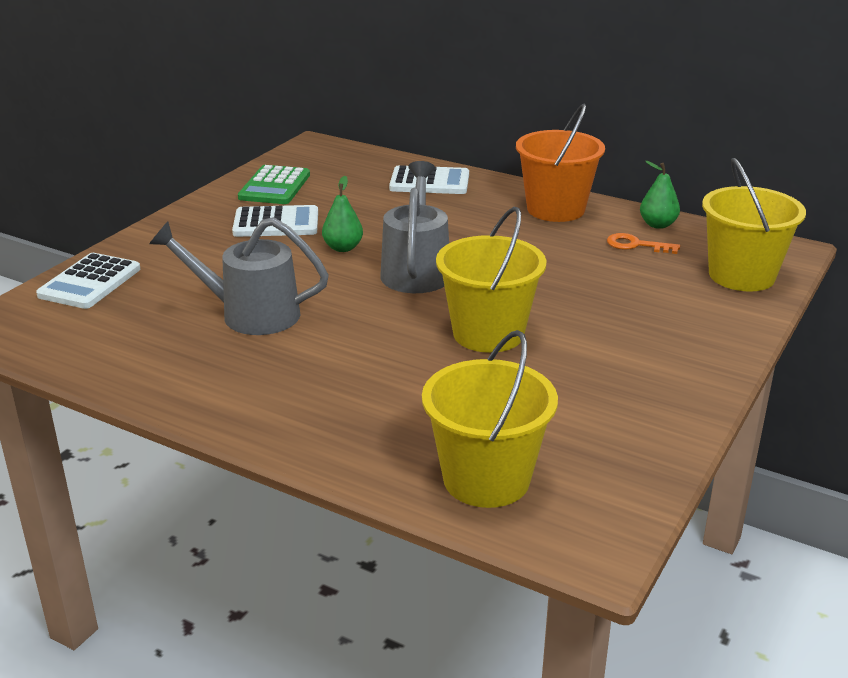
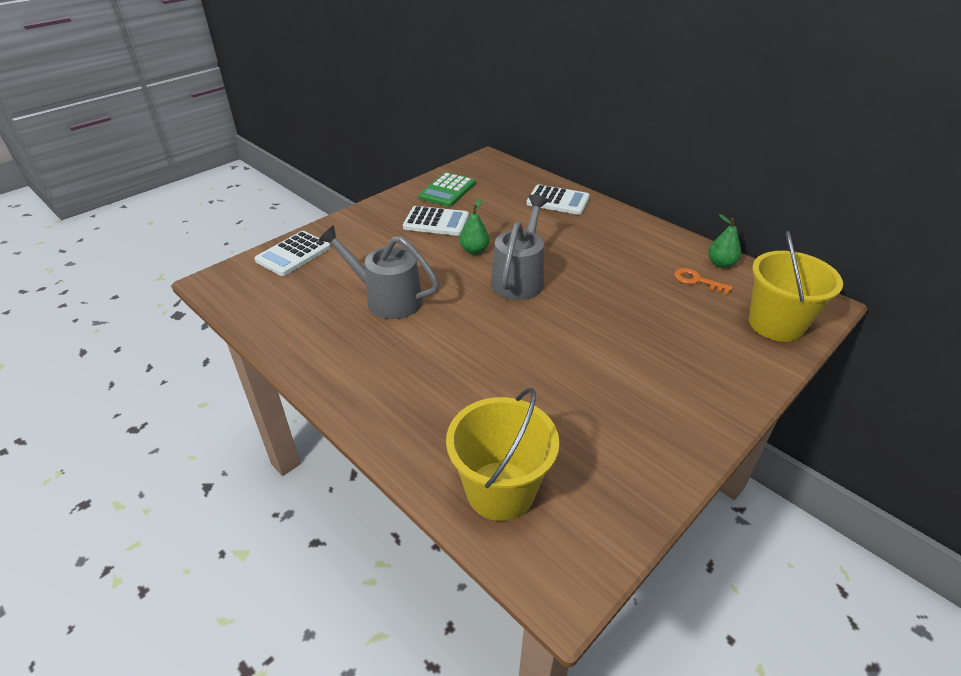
camera: 15 degrees right, 10 degrees up
(488, 333) = (552, 346): yellow bucket -> none
(555, 209) = (644, 238): orange bucket -> none

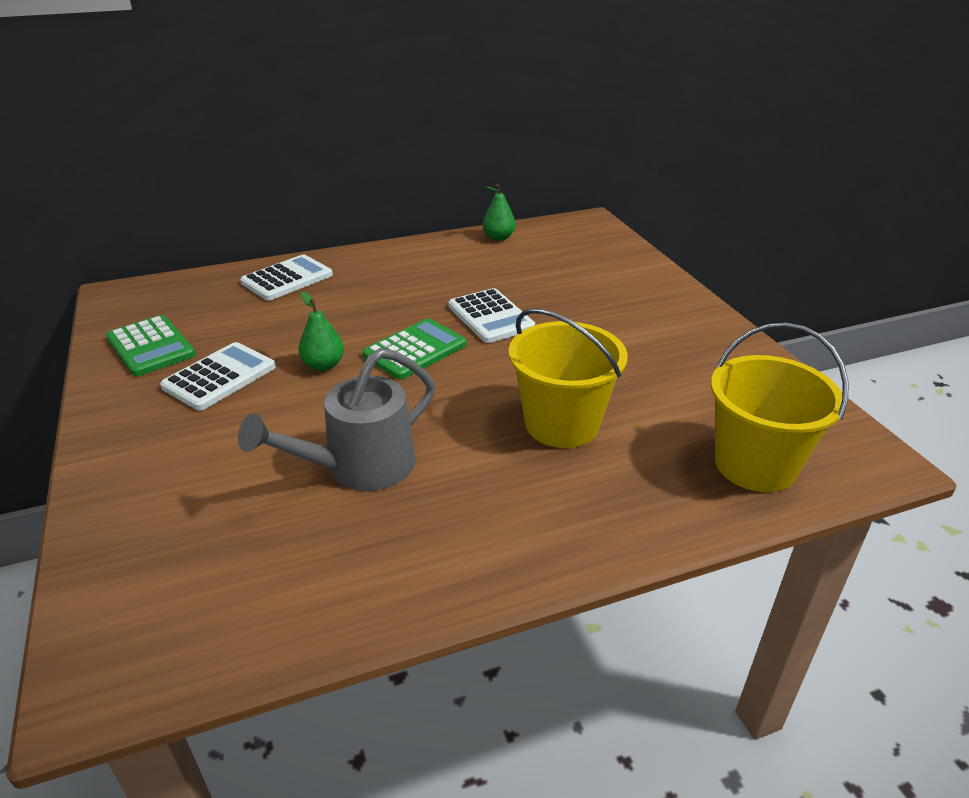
camera: 65 degrees left, 5 degrees down
(293, 254) = (128, 548): white calculator -> white calculator (490, 317)
(519, 278) = (415, 350): grey watering can -> green calculator
(697, 281) = (513, 257): orange key -> none
(776, 324) = (602, 247): yellow bucket -> yellow bucket (562, 424)

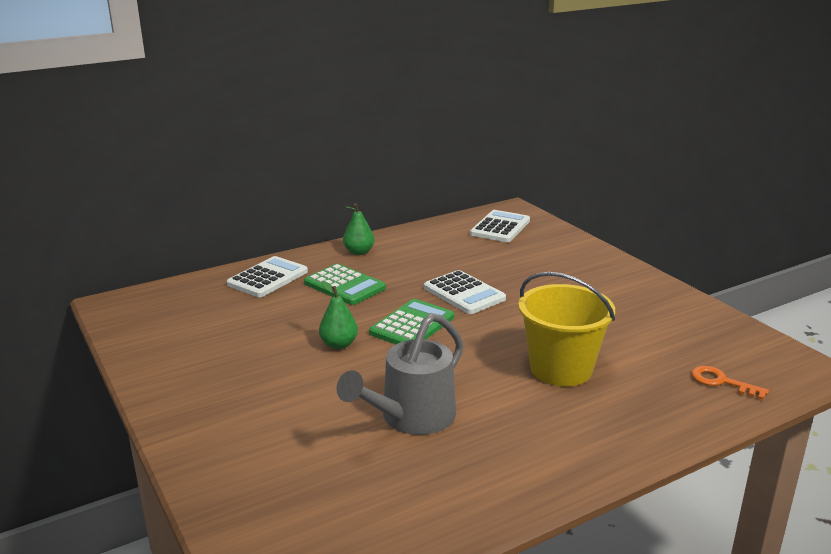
camera: 10 degrees left, 10 degrees down
(150, 346) = (173, 344): green calculator -> green calculator (344, 286)
(220, 377) = (251, 363): white calculator -> white calculator (500, 227)
(498, 237) = (440, 229): green pear -> green pear (359, 252)
(755, 465) = (722, 382): yellow bucket -> orange key

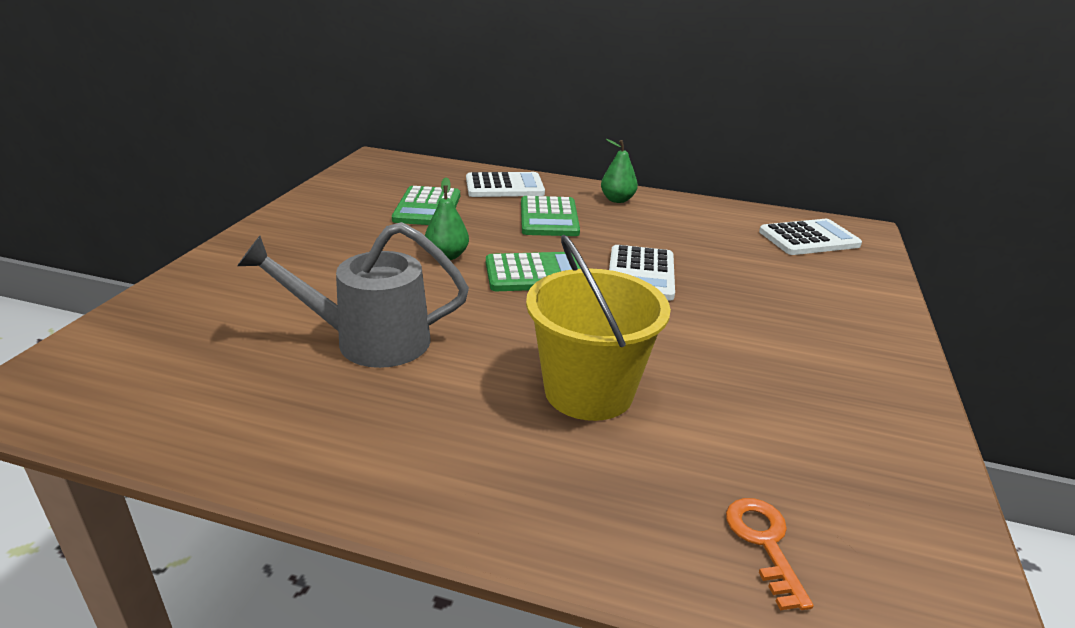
camera: 45 degrees right, 5 degrees up
(249, 321) = (427, 207): none -> green calculator

